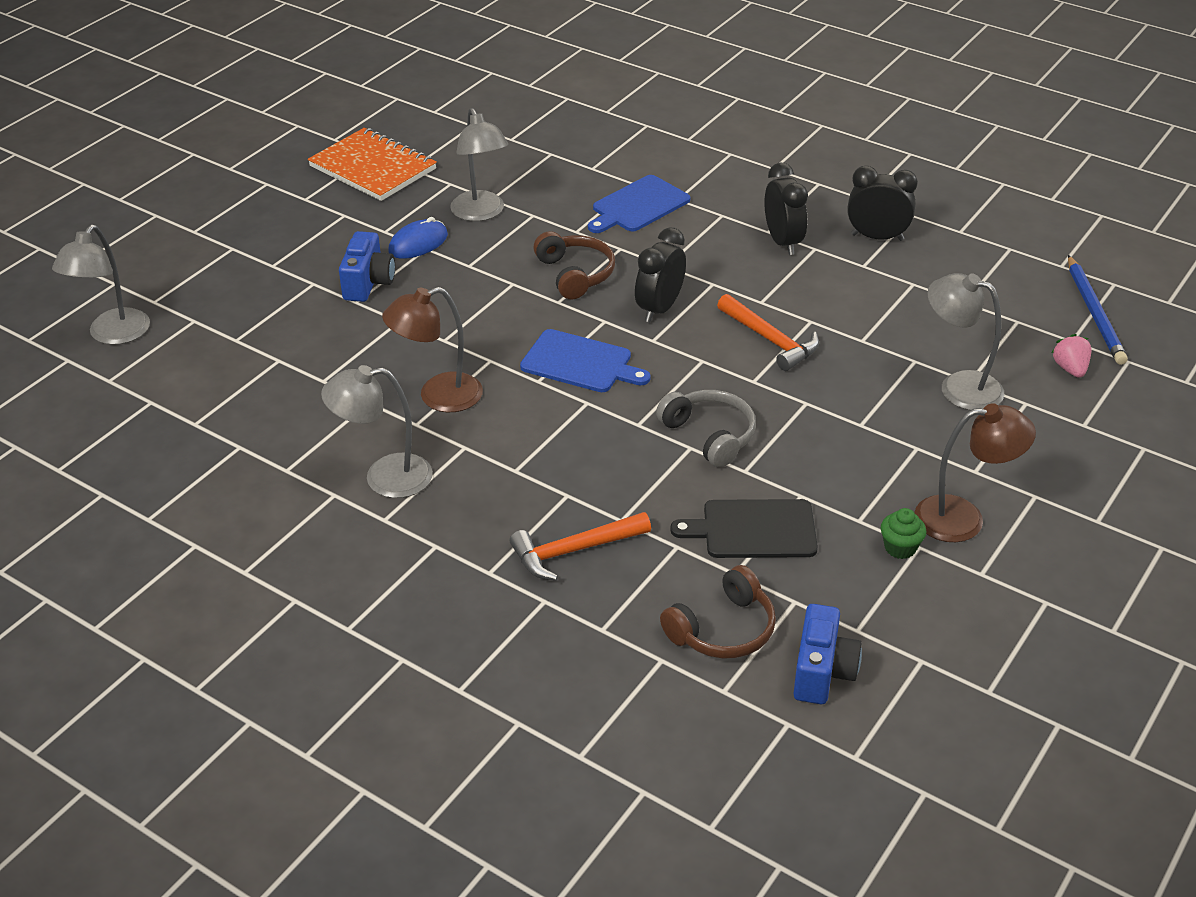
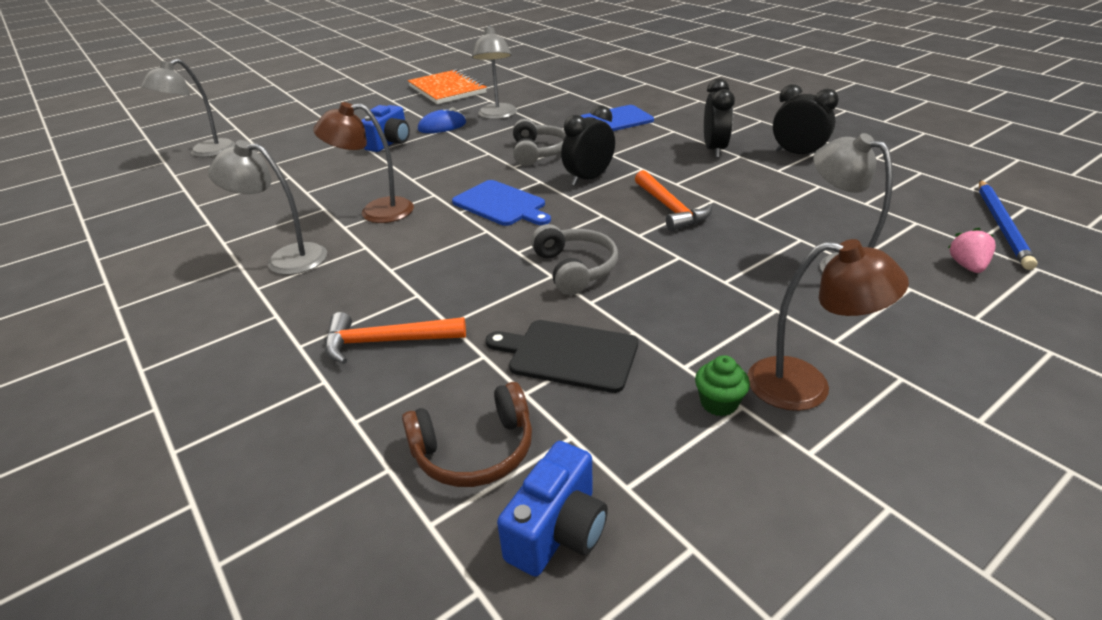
camera: 20 degrees right, 5 degrees down
(575, 274) = (538, 152): brown headphones -> grey headphones

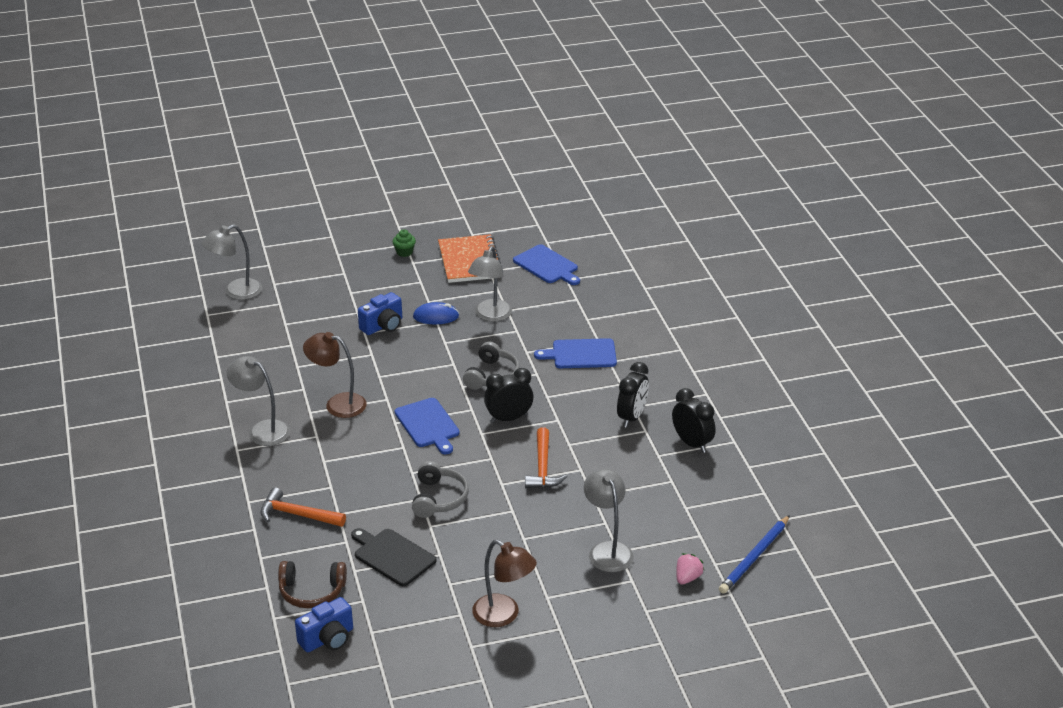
camera: 20 degrees right, 0 degrees up
(522, 79) = (547, 266): none -> blue cutting board
(719, 403) = (449, 609): green cupcake -> green cupcake (404, 252)

